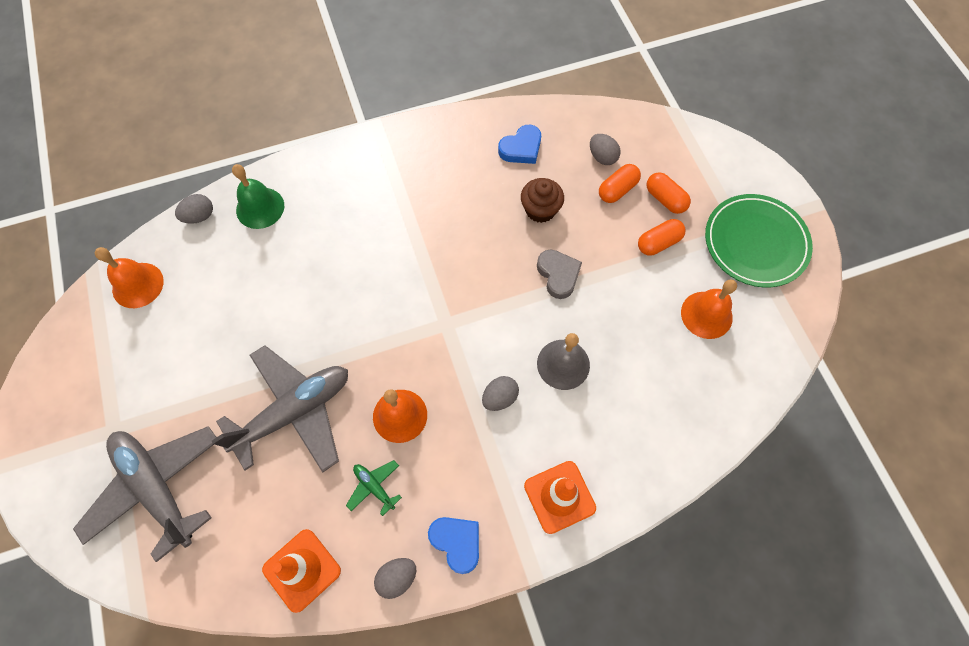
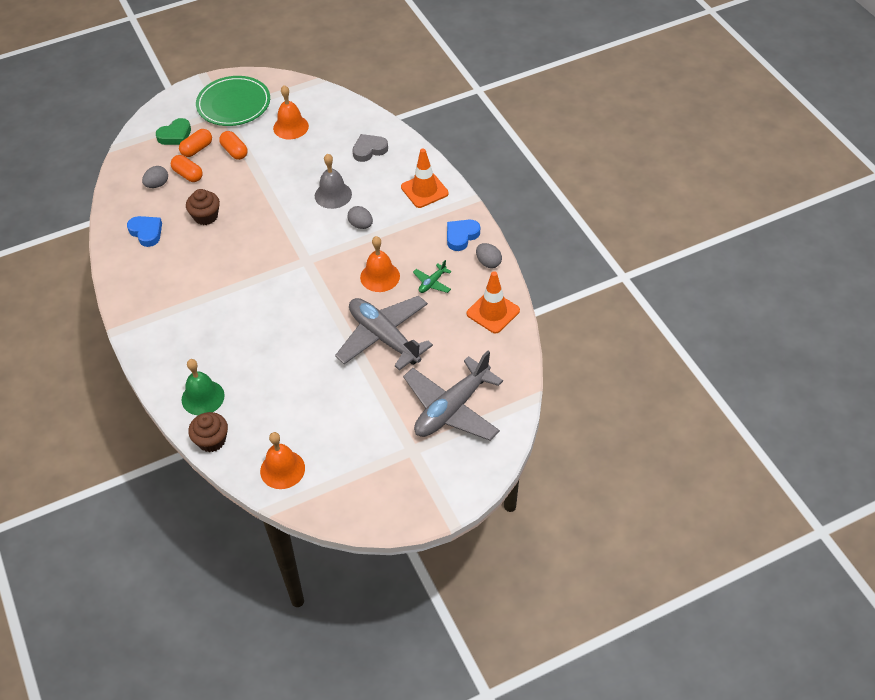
camera: 95 degrees left, 15 degrees down
(199, 216) = (211, 440): grey egg -> brown cupcake
(558, 275) = (263, 202): grey heart -> grey heart (369, 150)
(692, 175) = (175, 135): none -> green heart

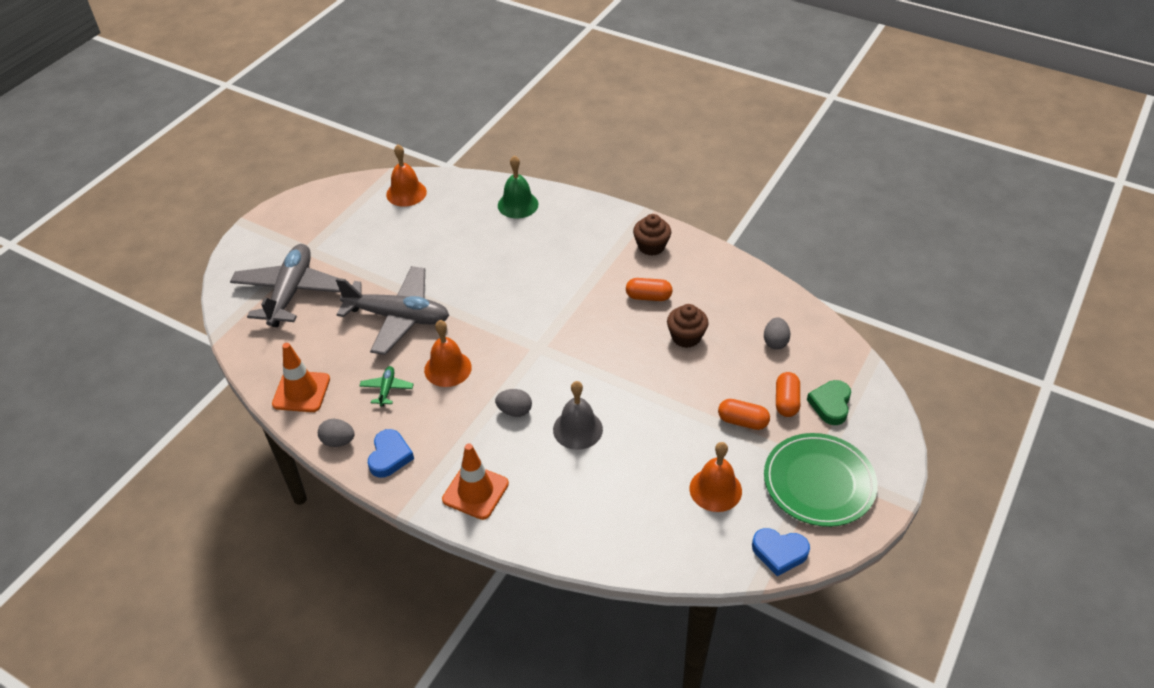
camera: 145 degrees right, 5 degrees down
(146, 232) = (723, 294): blue heart -> blue heart (779, 552)
(188, 175) = (758, 368): orange capsule -> orange capsule (648, 297)
(211, 440) = (480, 184): brown cupcake -> brown cupcake (651, 246)
(369, 150) = (589, 510): grey heart -> none

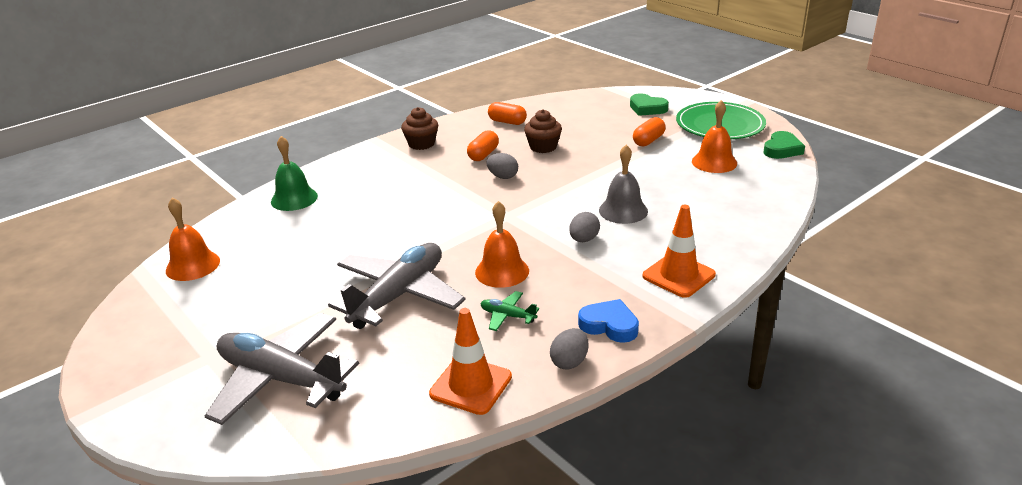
camera: 70 degrees left, 15 degrees down
(775, 342) = (572, 115): grey egg -> grey egg (503, 177)
(779, 552) = (782, 149): blue heart -> green heart
(786, 401) = (636, 122): orange capsule -> orange capsule (507, 122)

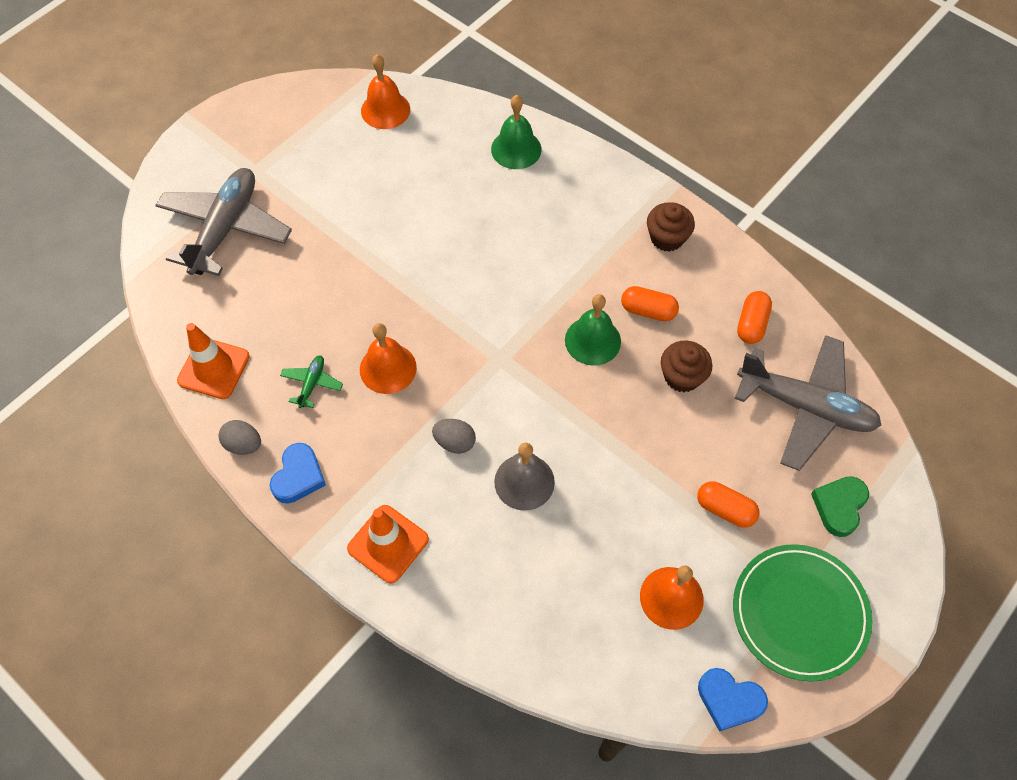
camera: 80 degrees right, 30 degrees up
(399, 295) = (343, 286): grey plane -> grey plane (805, 407)
(503, 177) = (592, 340): grey egg -> green bell
(782, 149) = (729, 700): green heart -> blue heart

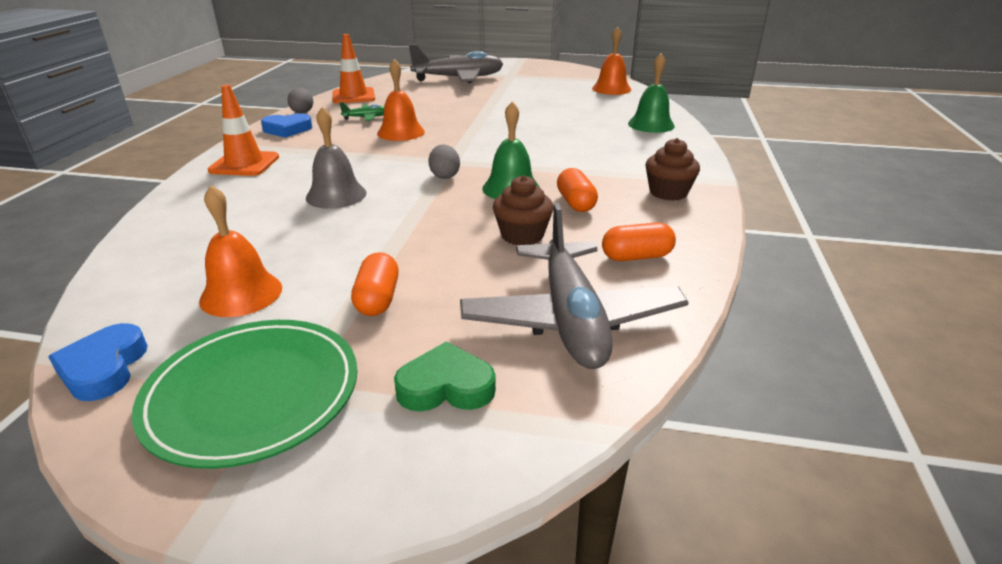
camera: 60 degrees right, 30 degrees down
(455, 442) = (354, 164): grey egg -> grey egg (444, 176)

